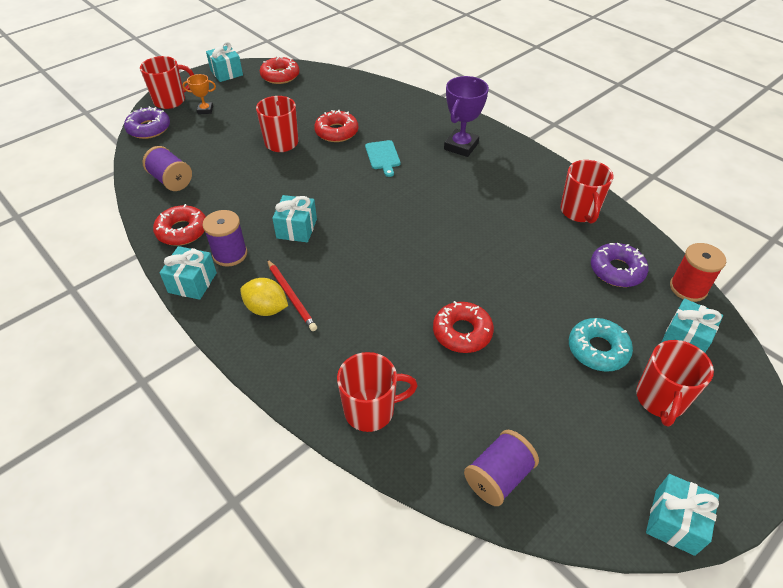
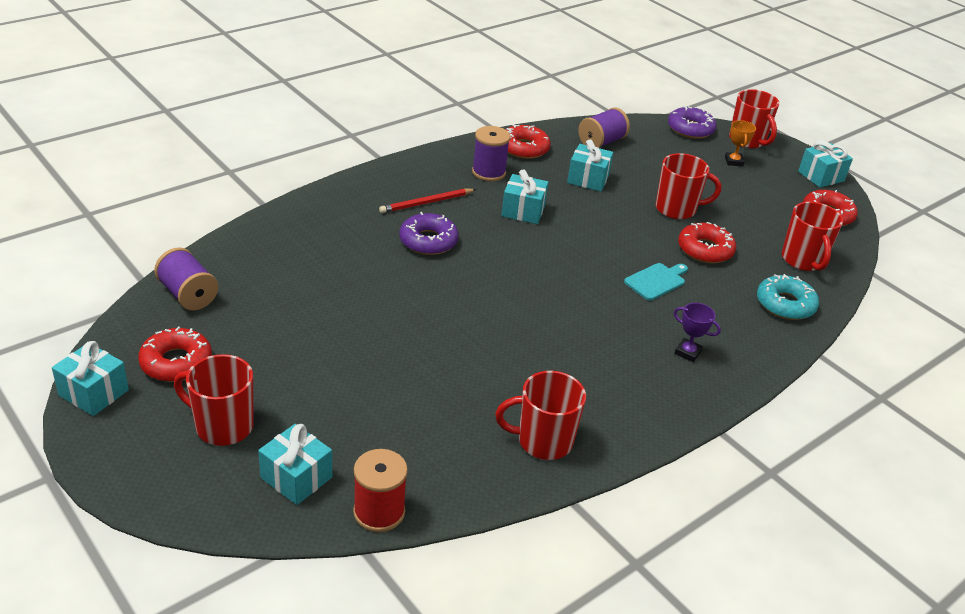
camera: 90 degrees right, 10 degrees down
(192, 282) = (453, 153): turquoise gift -> turquoise gift (588, 179)
(266, 308) = (413, 189): yellow lemon -> none
(371, 410) = (282, 235): red mug -> red mug (803, 260)
(383, 156) = (656, 281): turquoise cutting board -> turquoise cutting board turned 150 degrees clockwise
(461, 146) = (688, 352): purple trophy -> purple trophy, size x0.55
(462, 332) = (355, 300): red donut -> red donut (176, 362)
(598, 349) = (304, 395): turquoise donut -> turquoise donut (785, 304)
(617, 270) = (424, 448): purple donut -> purple donut (428, 241)

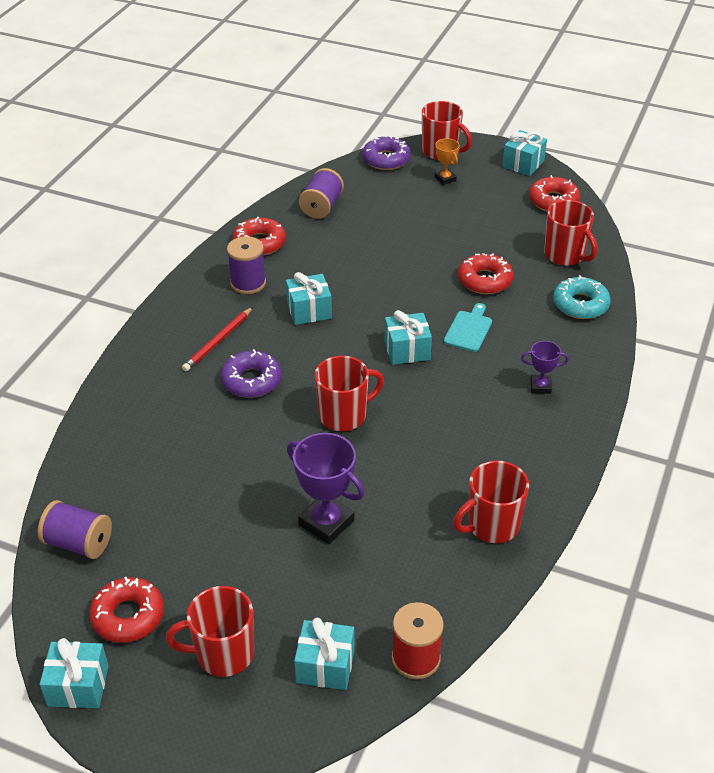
camera: 25 degrees left, 5 degrees up
(396, 370) = (326, 522): none -> purple trophy
(588, 179) = (339, 251): turquoise gift -> turquoise gift (407, 350)
(677, 209) = (434, 249): red mug -> red mug (344, 415)

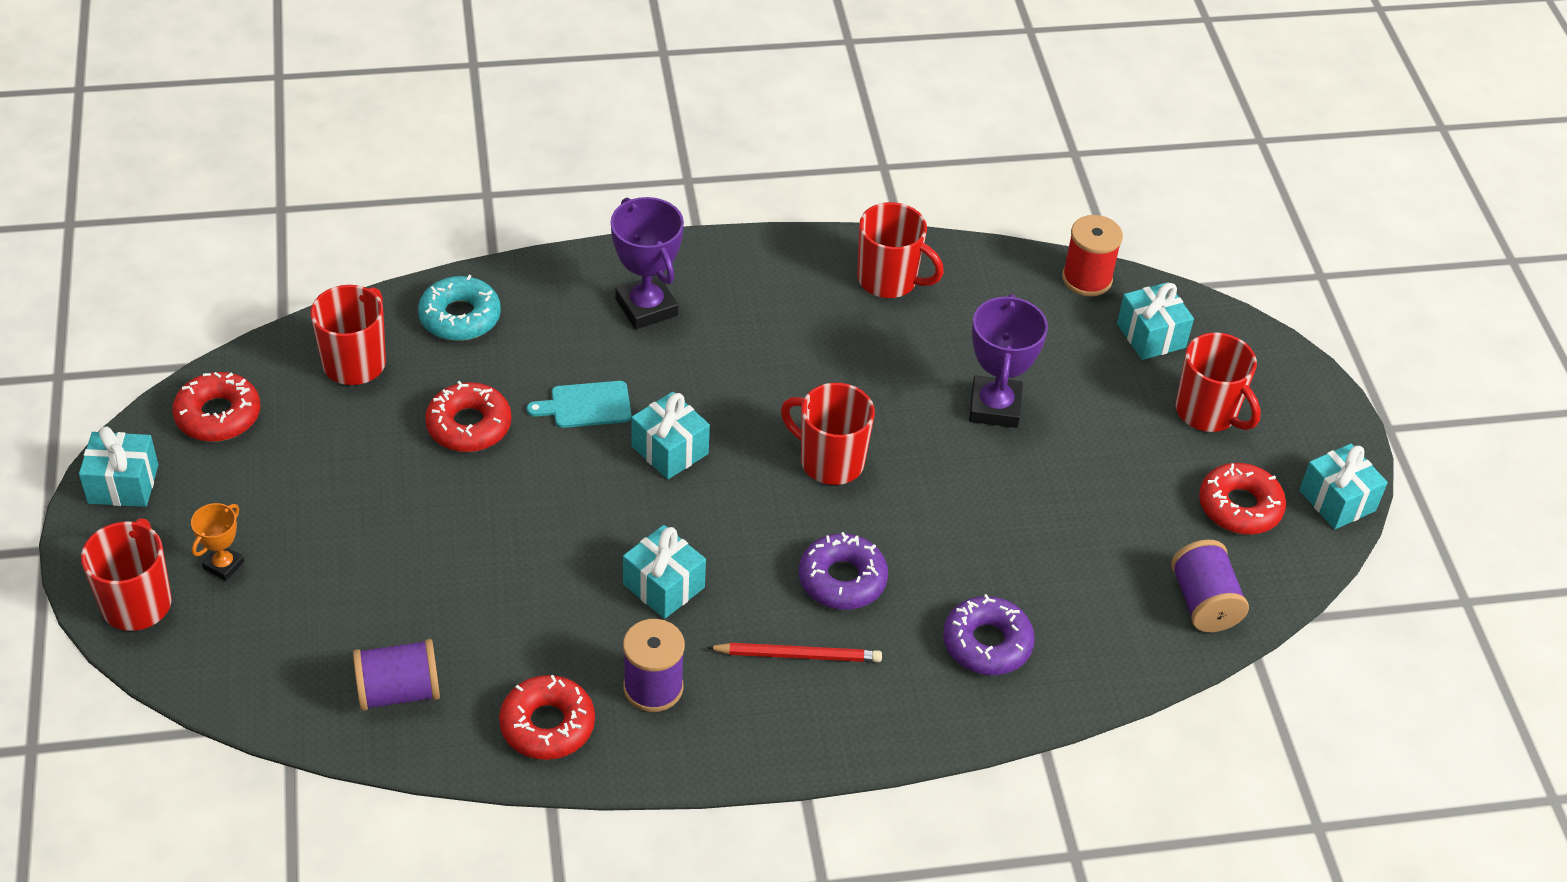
camera: 125 degrees left, 5 degrees up
(386, 159) = (203, 668): purple donut -> purple donut (987, 643)
(540, 386) = (646, 307): purple trophy -> purple trophy, size x1.82

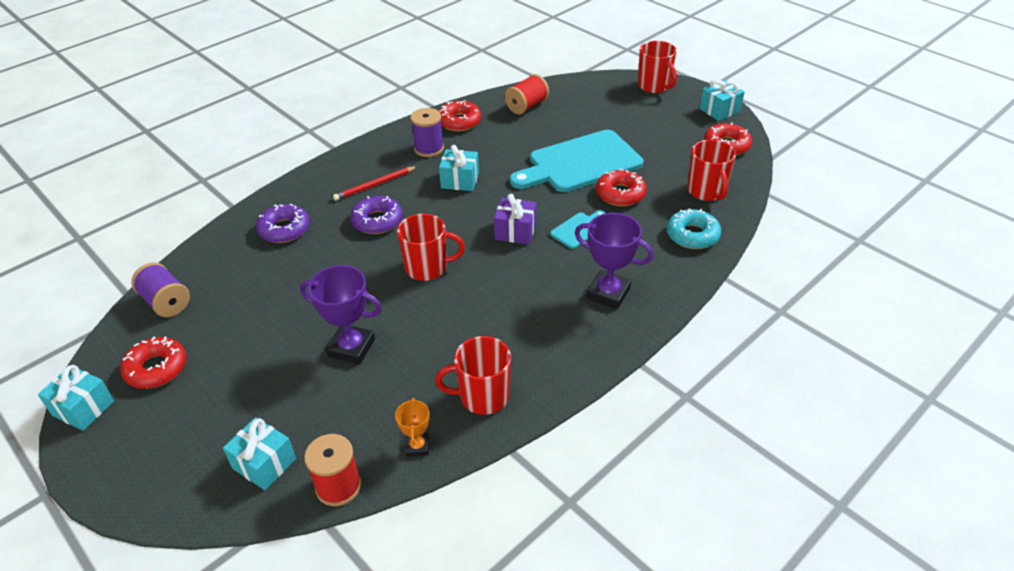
camera: 150 degrees right, 5 degrees down
(223, 565) = (643, 107): orange trophy -> orange trophy (417, 446)
(398, 692) = (527, 106): purple spool -> red spool
(457, 511) = (580, 163): none -> turquoise cutting board
(670, 450) = (515, 231): turquoise gift -> purple gift
(994, 407) = (351, 348): purple trophy -> purple trophy turned 45 degrees counterclockwise
(1208, 412) = (198, 423): red mug -> none

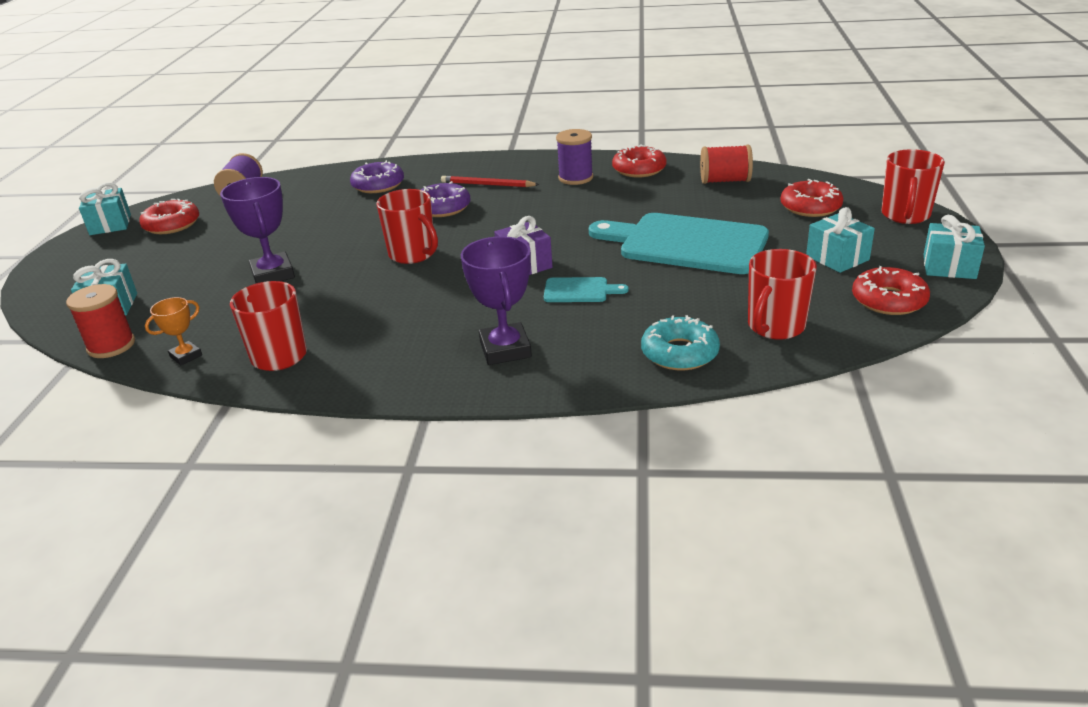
camera: 50 degrees right, 10 degrees down
(460, 180) = (554, 209): turquoise gift -> turquoise gift (837, 258)
(620, 194) = (676, 284): red donut -> red donut (810, 207)

